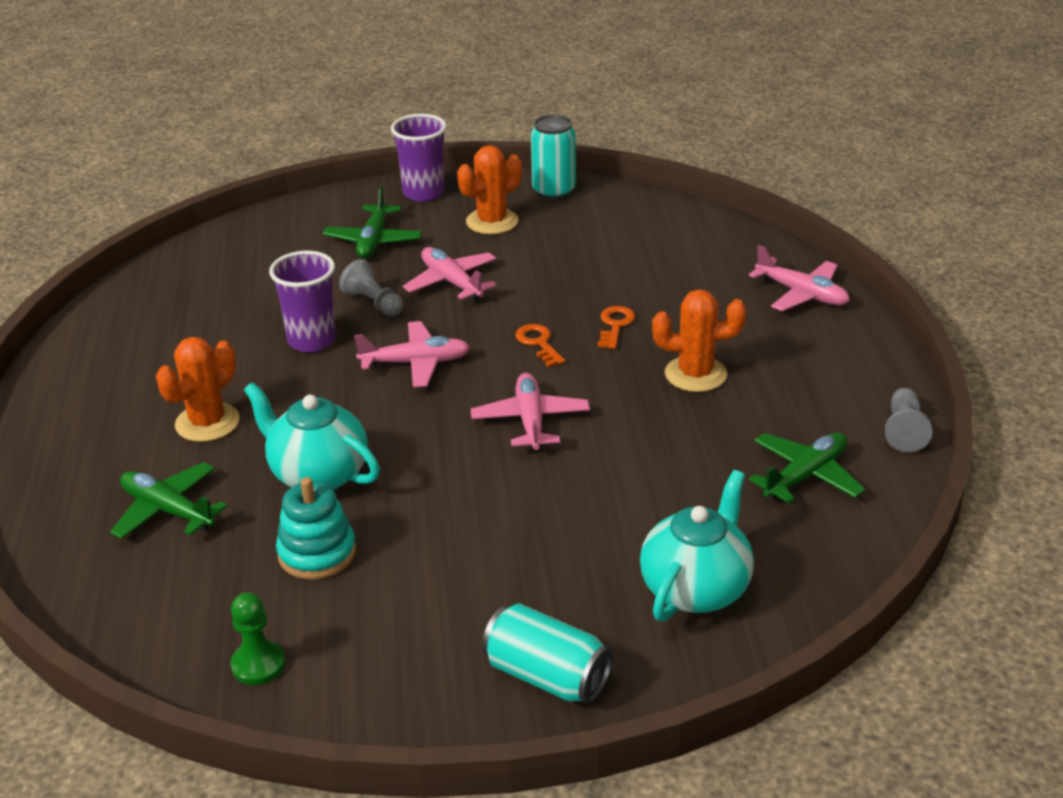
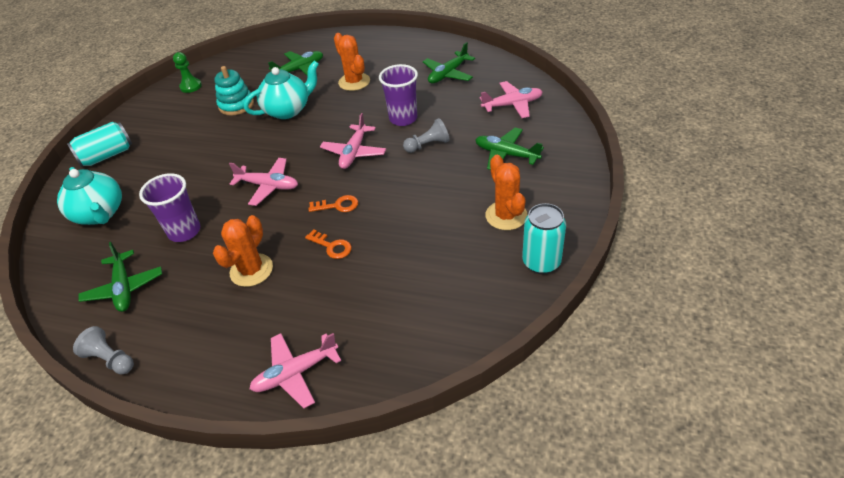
camera: 115 degrees right, 10 degrees up
(169, 327) = (448, 74): none -> green plane
(423, 193) = (568, 188): purple cup -> purple cup (184, 231)
(451, 282) = (432, 181): pink plane -> pink plane (512, 105)

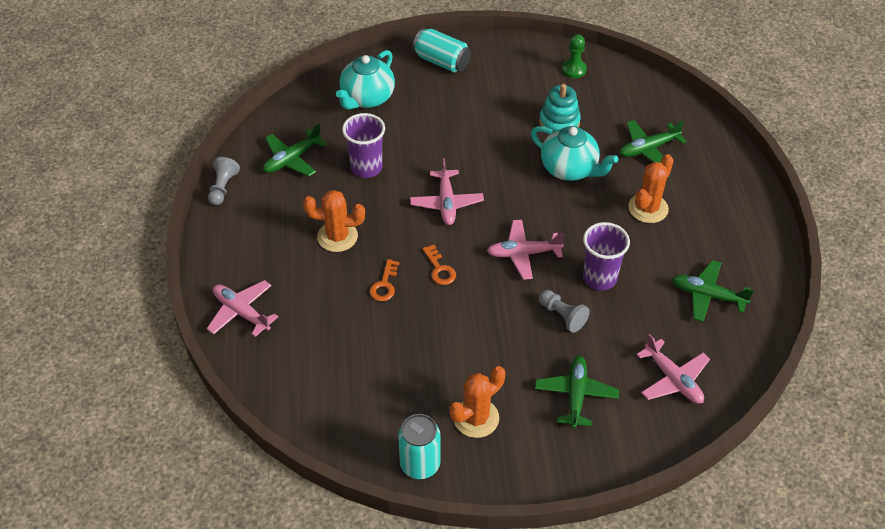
camera: 65 degrees right, 5 degrees up
(299, 69) = (648, 149): green plane -> green plane turned 120 degrees clockwise

